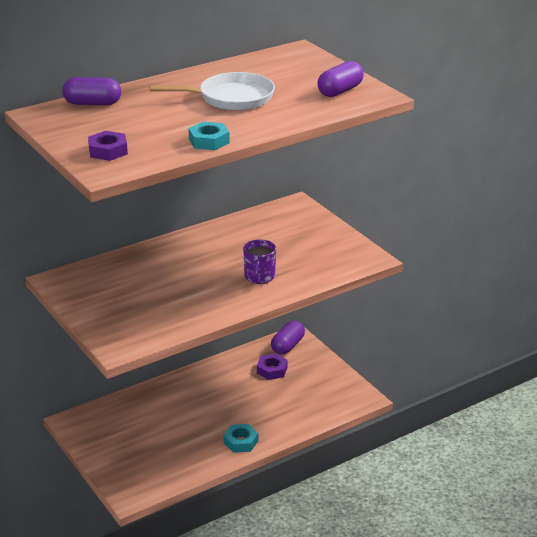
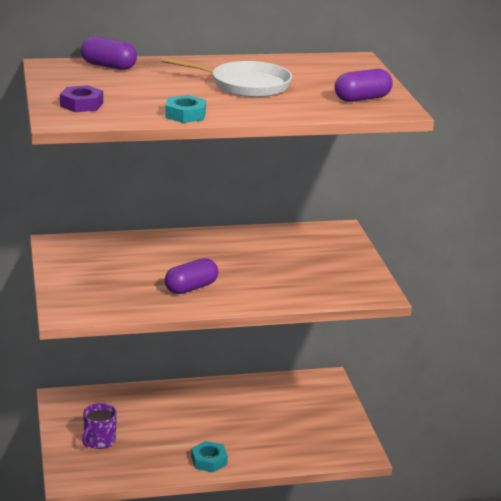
camera: 20 degrees right, 5 degrees down
(259, 277) = (251, 285): purple mug -> purple mug (99, 441)
(272, 370) = (284, 403): purple nut -> none
(287, 346) = (316, 384): purple capsule -> purple capsule (191, 288)

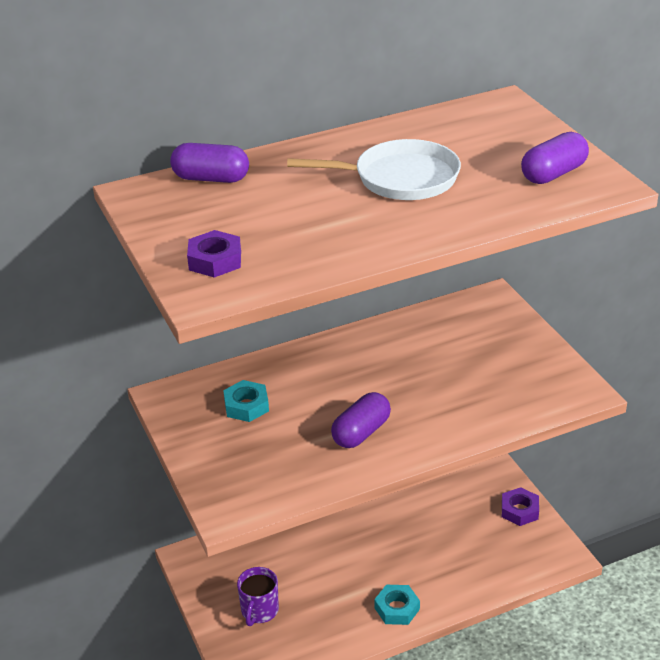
camera: 10 degrees left, 10 degrees up
(185, 115) = (357, 251): turquoise nut -> turquoise nut (246, 406)
(340, 418) = (519, 510): none -> purple nut

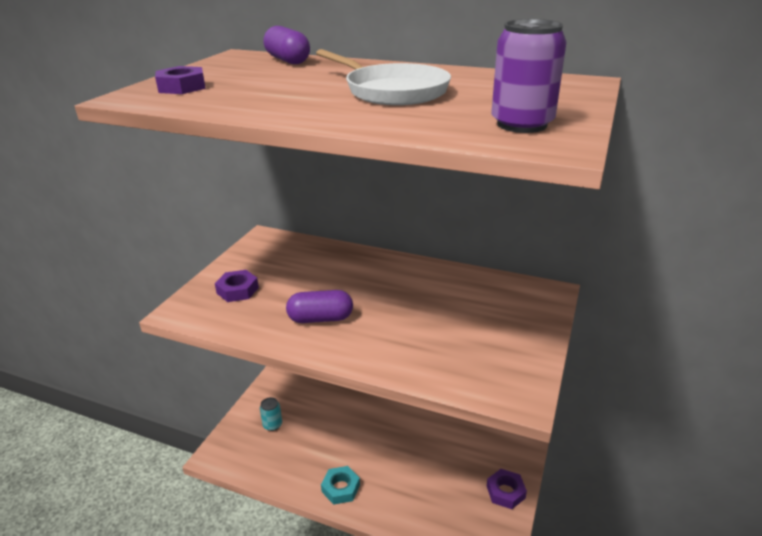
camera: 45 degrees right, 5 degrees down
(243, 459) = (237, 290): none -> purple nut
(246, 406) = (290, 265): turquoise nut -> none
(259, 611) = (272, 425): purple mug -> turquoise can
(553, 174) = (522, 124): purple capsule -> purple can

